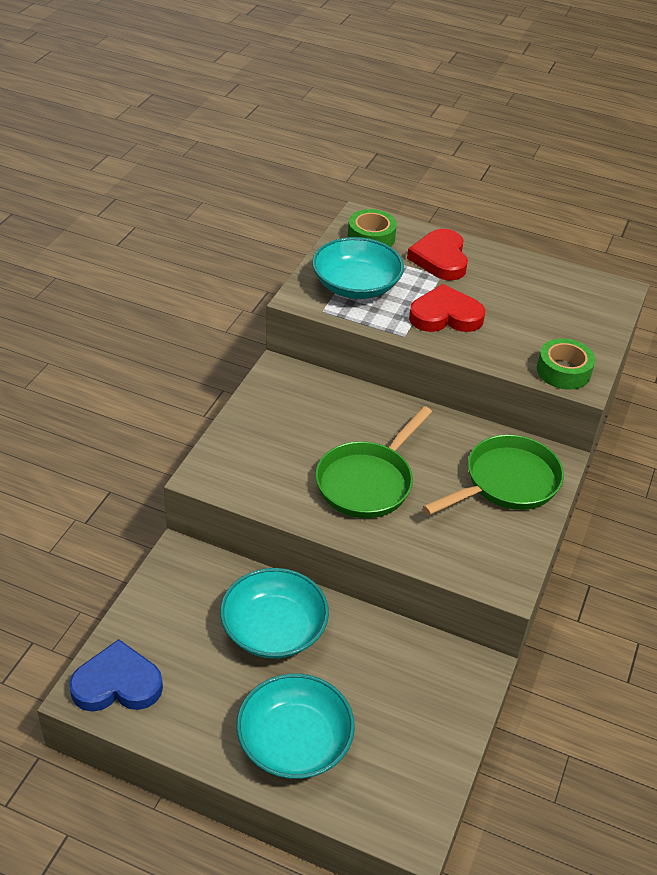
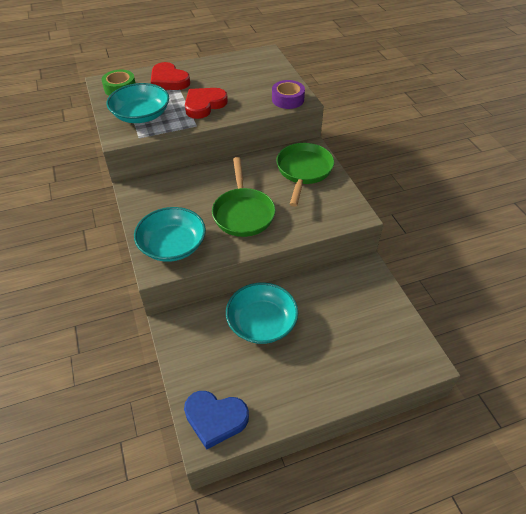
camera: 40 degrees left, 5 degrees up
(117, 683) = (215, 418): blue heart -> blue heart turned 120 degrees counterclockwise
(294, 741) = (334, 368): turquoise bowl -> turquoise bowl (172, 245)
(563, 371) = (288, 99): green tape -> purple tape

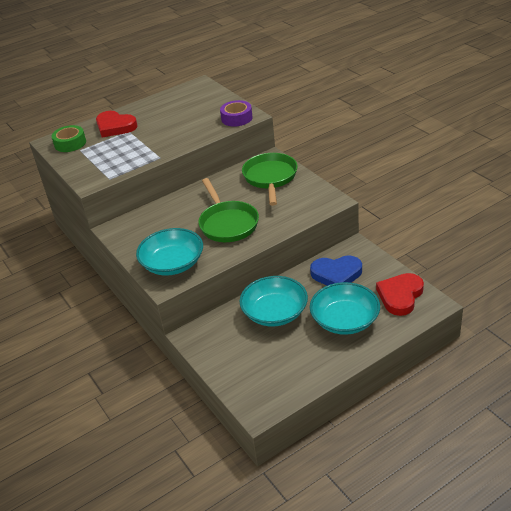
camera: 10 degrees left, 10 degrees down
(141, 115) = (102, 161): turquoise bowl -> turquoise bowl (345, 320)
(204, 105) = (159, 139): red heart -> red heart (400, 296)
(215, 418) = (262, 393): blue heart -> blue heart (336, 274)

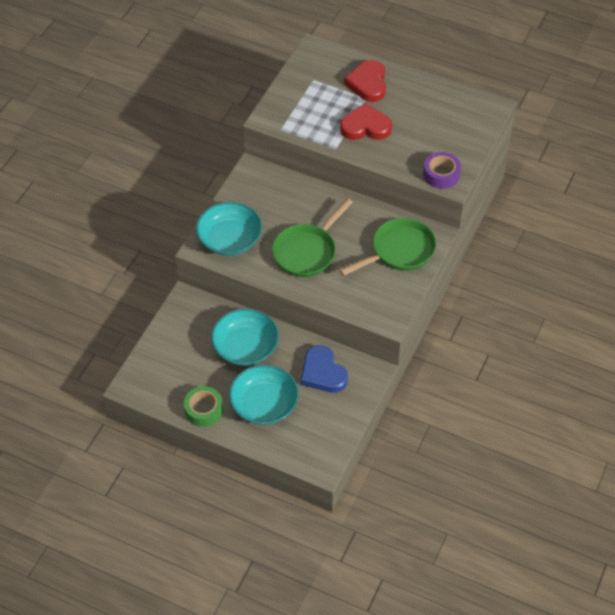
camera: 55 degrees right, 15 degrees up
(70, 143) = (319, 66): green tape -> green tape (203, 410)
(400, 296) = (320, 436): red heart -> red heart (365, 126)

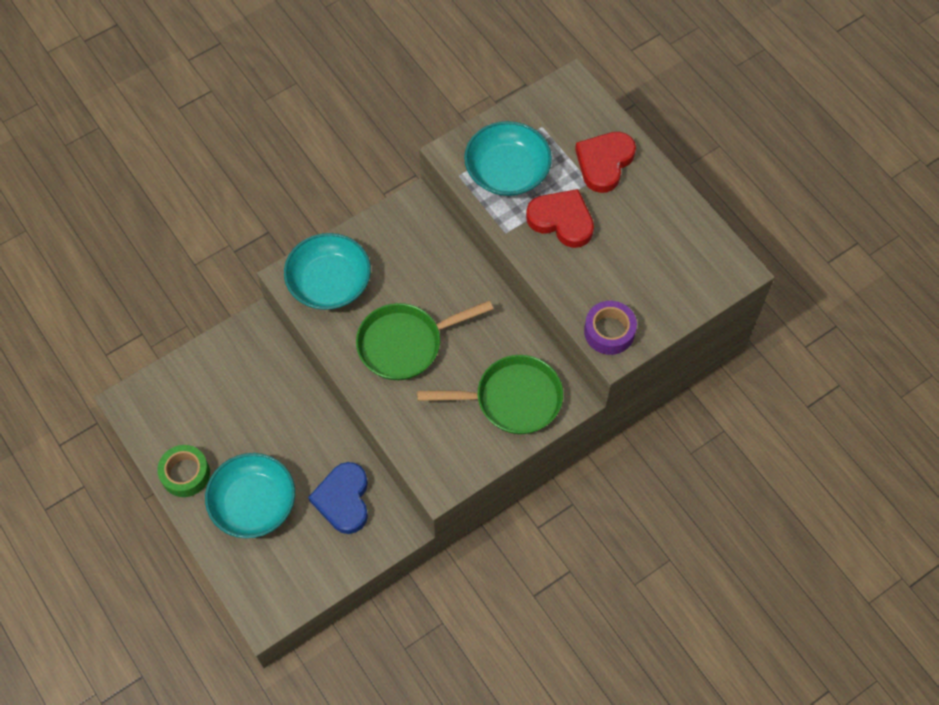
camera: 30 degrees right, 10 degrees up
(245, 347) = (280, 420): turquoise bowl -> turquoise bowl (507, 171)

